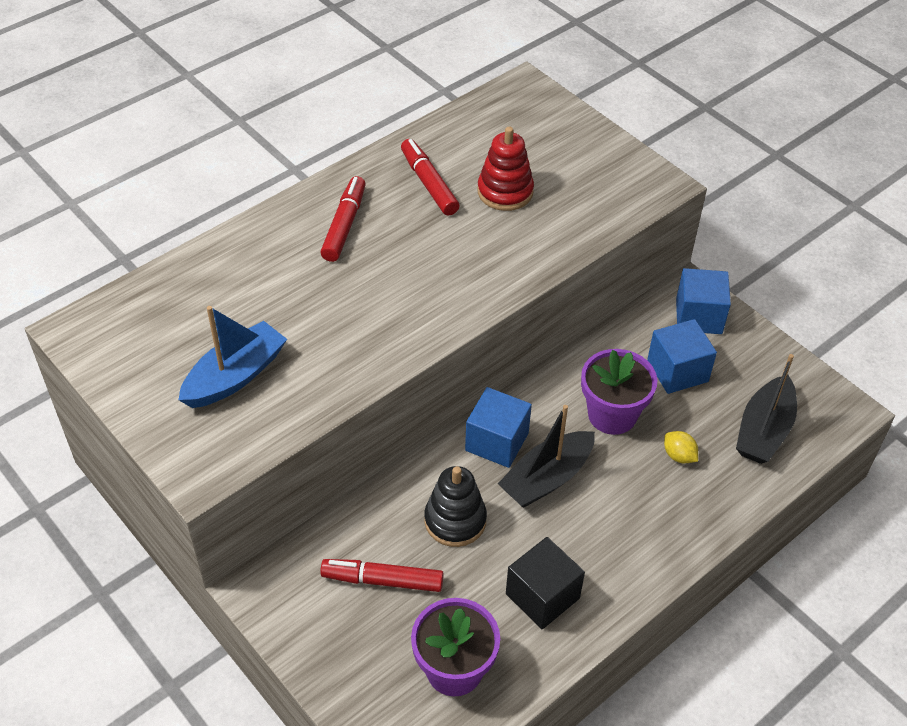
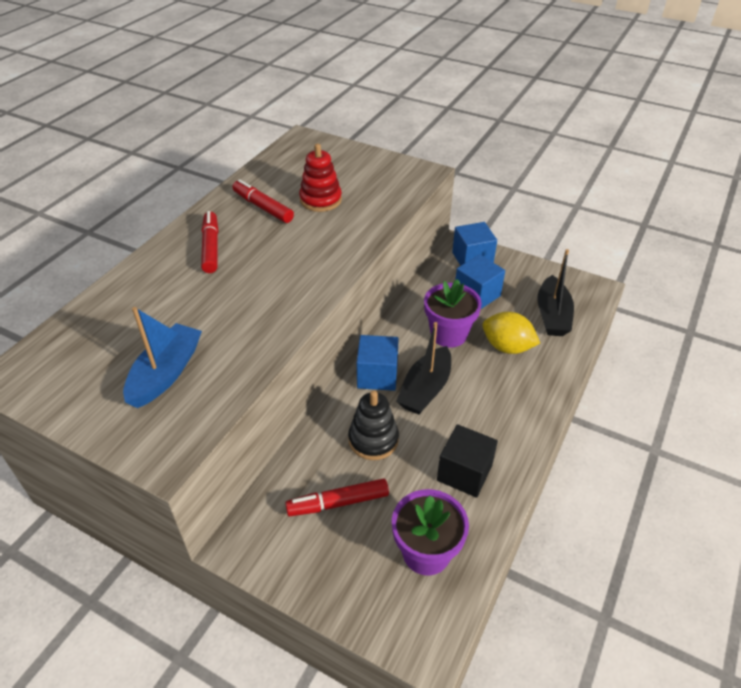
camera: 20 degrees left, 5 degrees down
(678, 456) = (507, 347): yellow lemon -> yellow lemon, size x1.84

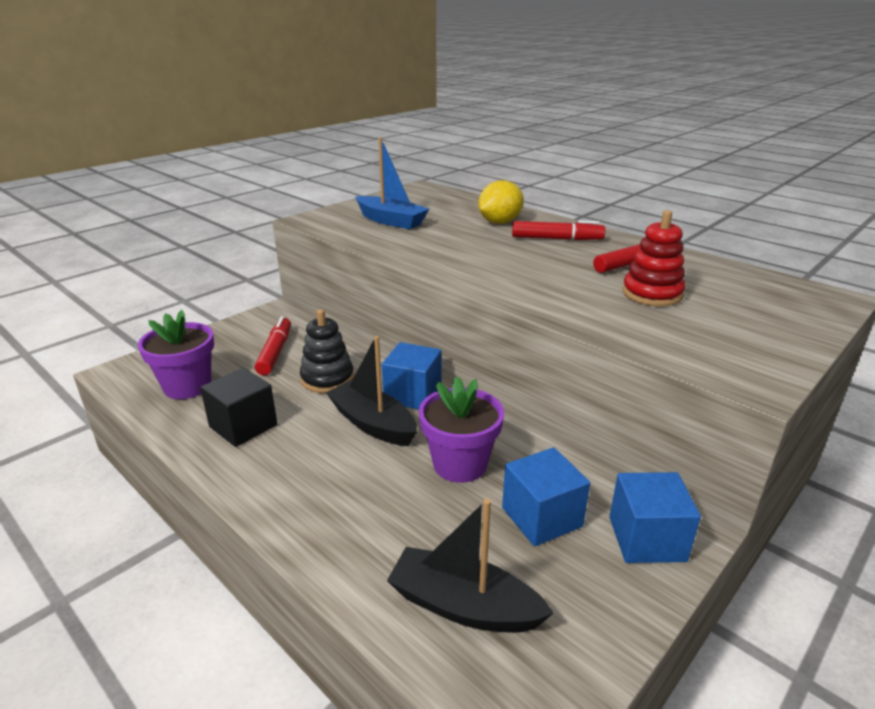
camera: 105 degrees right, 15 degrees down
(507, 347) = (410, 517): yellow lemon -> yellow lemon (499, 222)

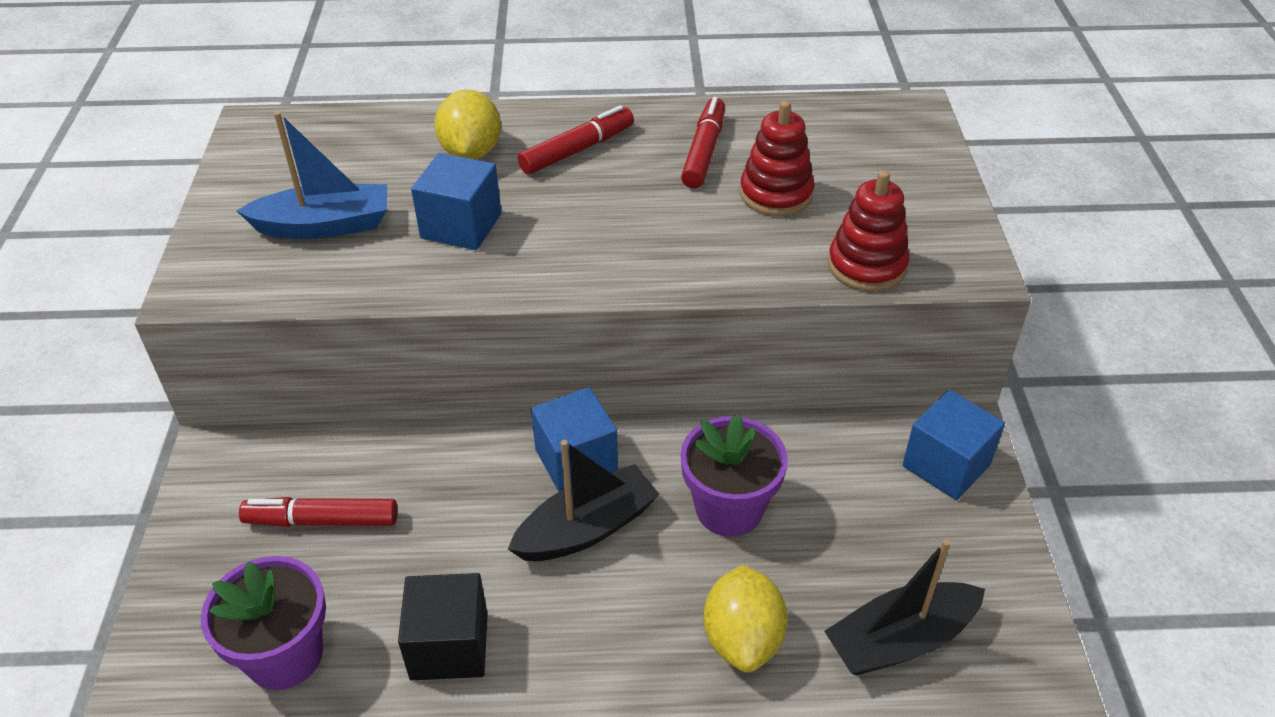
camera: 45 degrees left, 15 degrees up
(275, 352) = (322, 521): red marker -> red marker turned 45 degrees counterclockwise
(327, 379) = (450, 510): black stacking toy -> none
(371, 527) = (742, 639): none -> yellow lemon
(373, 424) = (587, 528): black boat -> black boat turned 150 degrees clockwise
(541, 517) = (857, 508): blue cube -> blue cube (461, 226)
(664, 346) = (867, 266): none -> red stacking toy

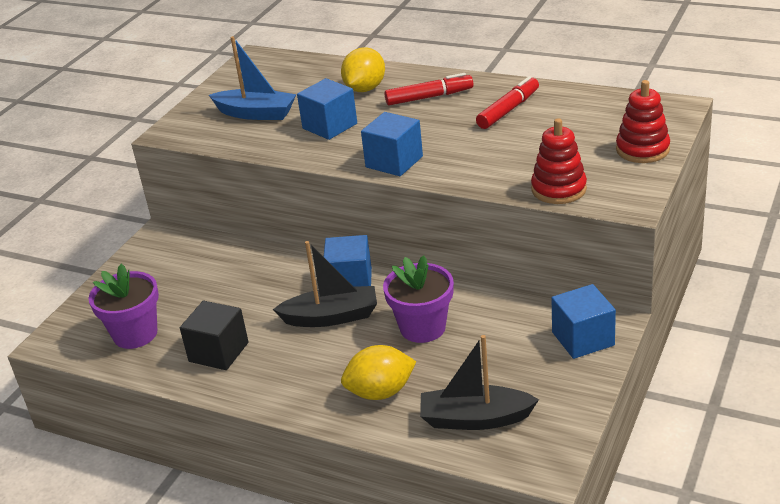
camera: 30 degrees right, 10 degrees down
(322, 521) = (193, 279): red marker -> none
(604, 269) = (394, 162): none -> blue cube
(742, 639) = (380, 392): yellow lemon -> yellow lemon turned 45 degrees clockwise
(776, 194) = (534, 141): red stacking toy -> red stacking toy (642, 150)

